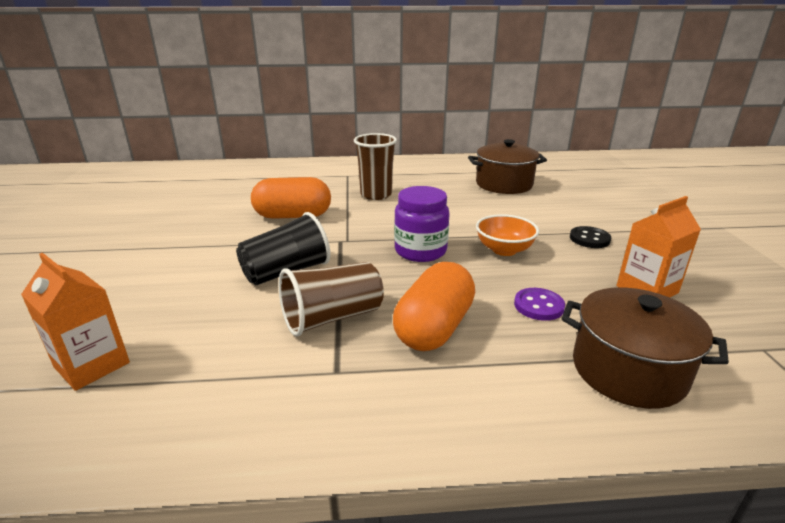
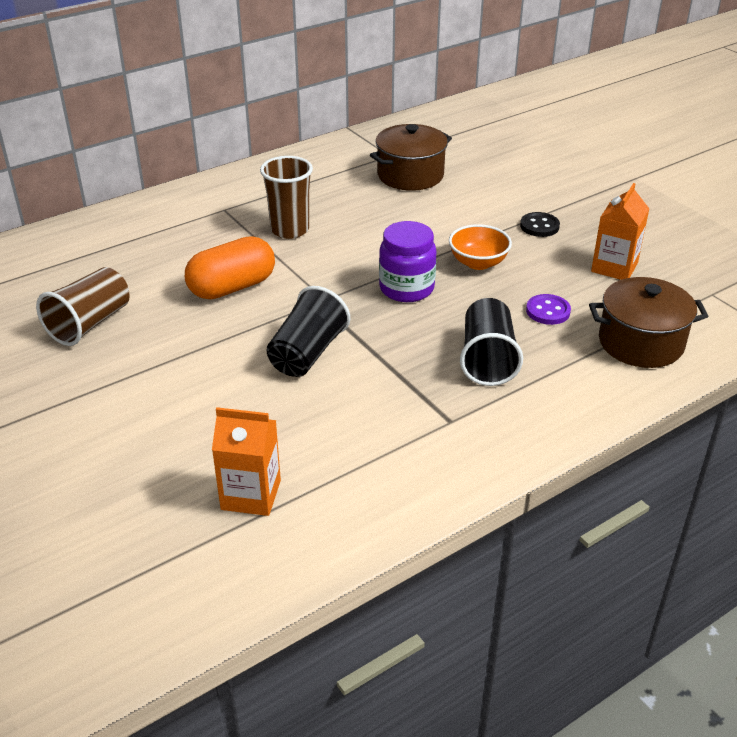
camera: 30 degrees left, 10 degrees up
(332, 318) = (399, 381): brown cup -> brown cup (90, 323)
(434, 328) = (487, 359): orange capsule -> black cup

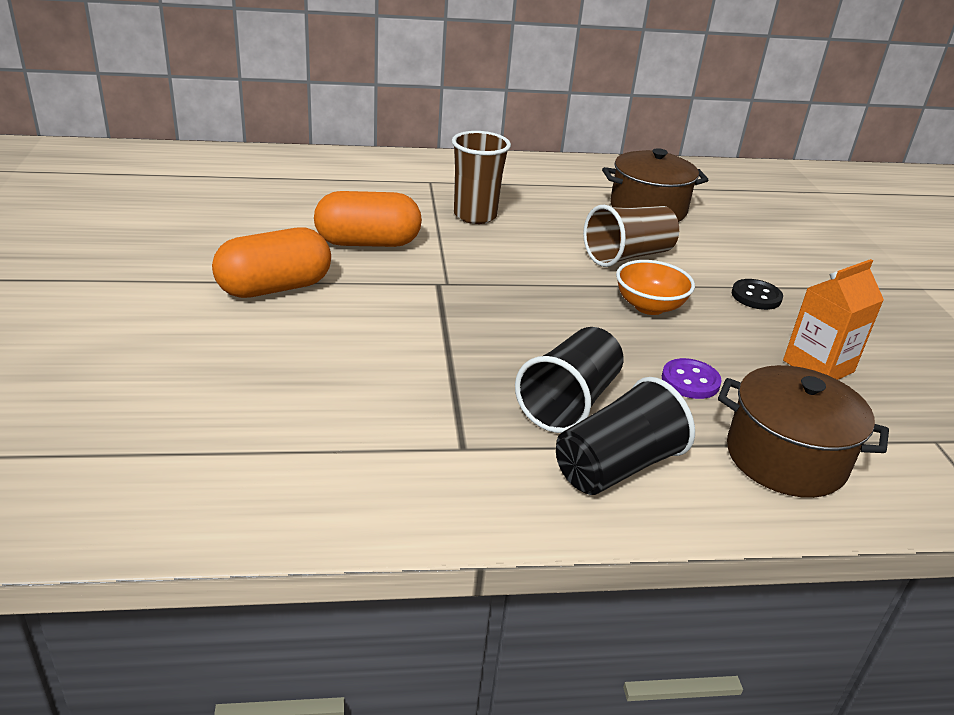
camera: 25 degrees right, 5 degrees down
(90, 323) = (209, 228): brown cup -> brown cup (628, 256)
(201, 355) = (274, 288): none -> orange capsule
(251, 495) = (175, 430): orange carton -> none
(307, 353) = (377, 323): black cup -> black cup (616, 467)
(406, 288) = (543, 303): purple jar -> none

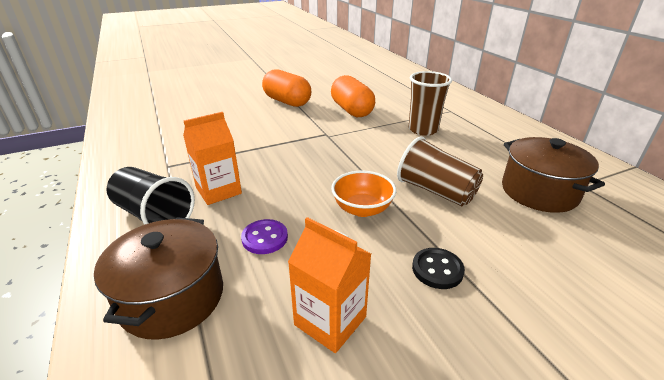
camera: 75 degrees right, 0 degrees up
(569, 402) = (218, 191): black cup -> orange carton

